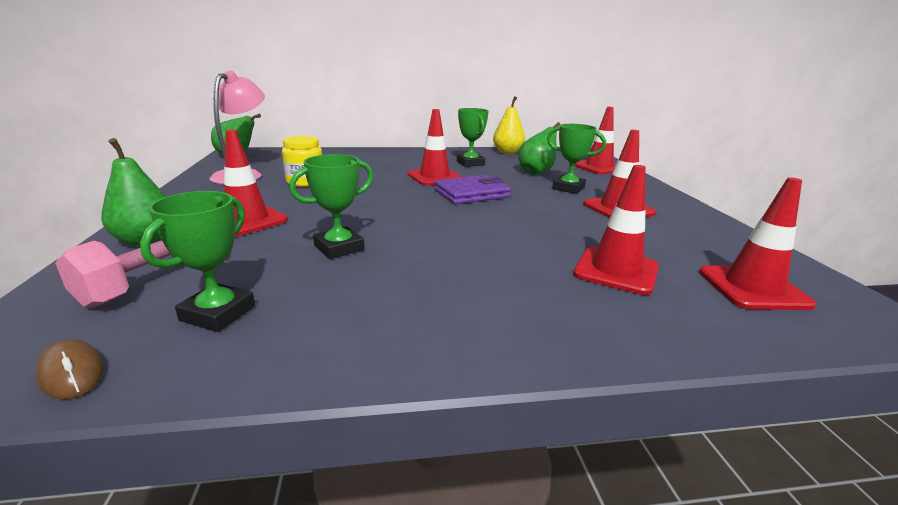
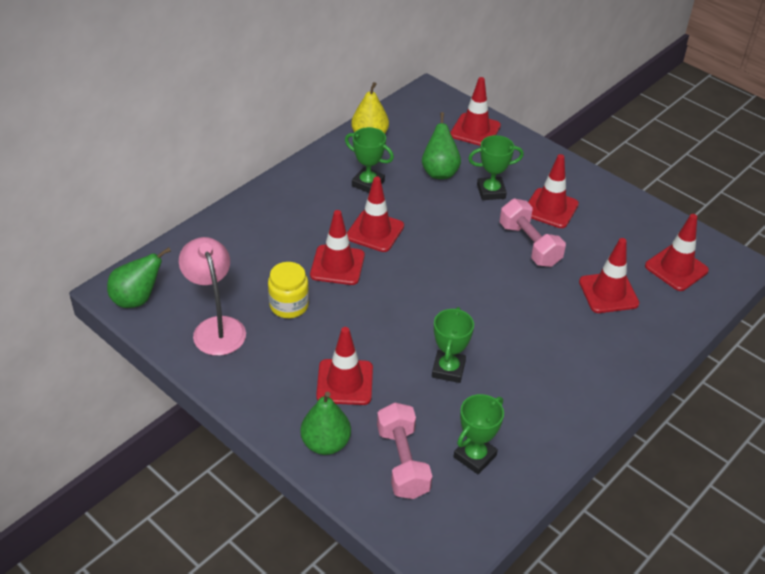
camera: 40 degrees left, 20 degrees up
(72, 373) = (478, 521): brown mouse -> none
(218, 313) = (475, 456): green trophy -> green trophy turned 60 degrees clockwise
(376, 179) = (337, 265): none -> red traffic cone
(471, 193) = (436, 244): purple wallet -> none
(562, 217) = (529, 245): none -> pink dumbbell

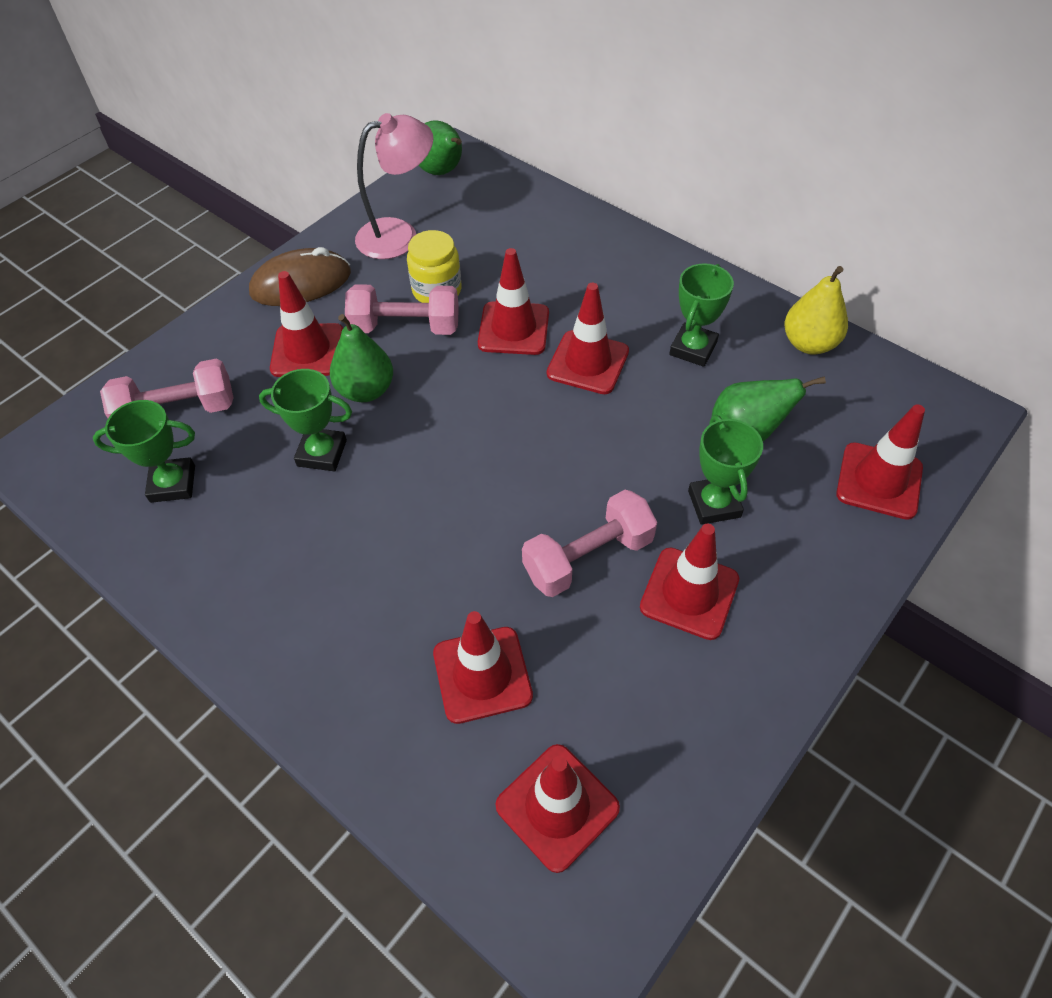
camera: 90 degrees right, 10 degrees up
(264, 390) = (301, 283): none -> brown mouse
(325, 443) = (217, 341): green pear -> green pear (366, 390)
(327, 324) = (406, 327): none -> pink dumbbell
(475, 456) = (173, 484): green trophy -> green trophy turned 45 degrees counterclockwise

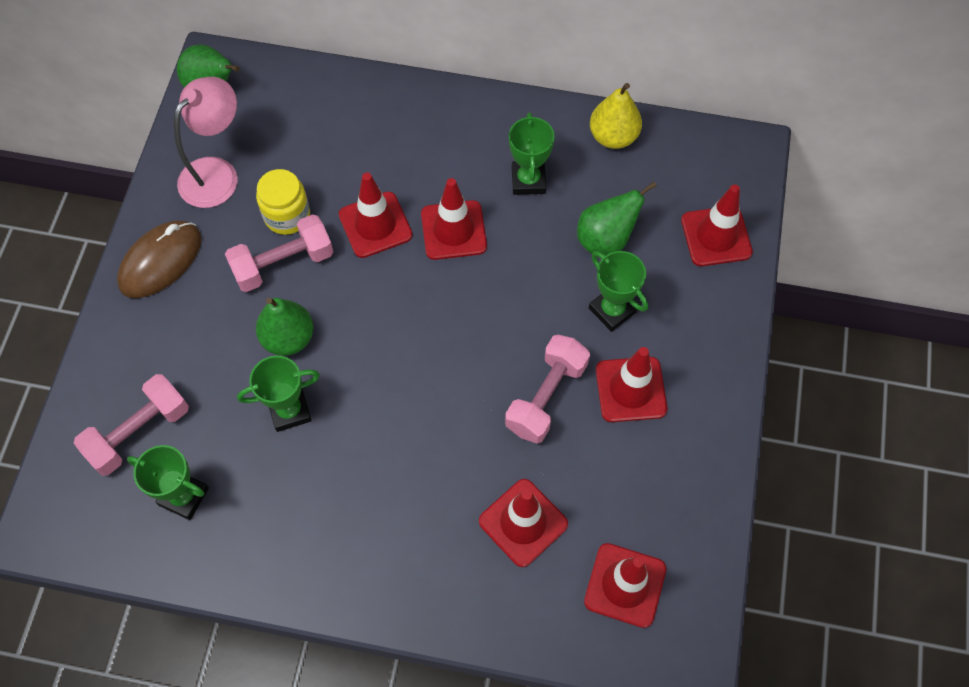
camera: 30 degrees left, 10 degrees up
(173, 484) = (184, 496): green trophy -> green trophy turned 60 degrees clockwise
(307, 351) = (213, 324): red traffic cone -> none

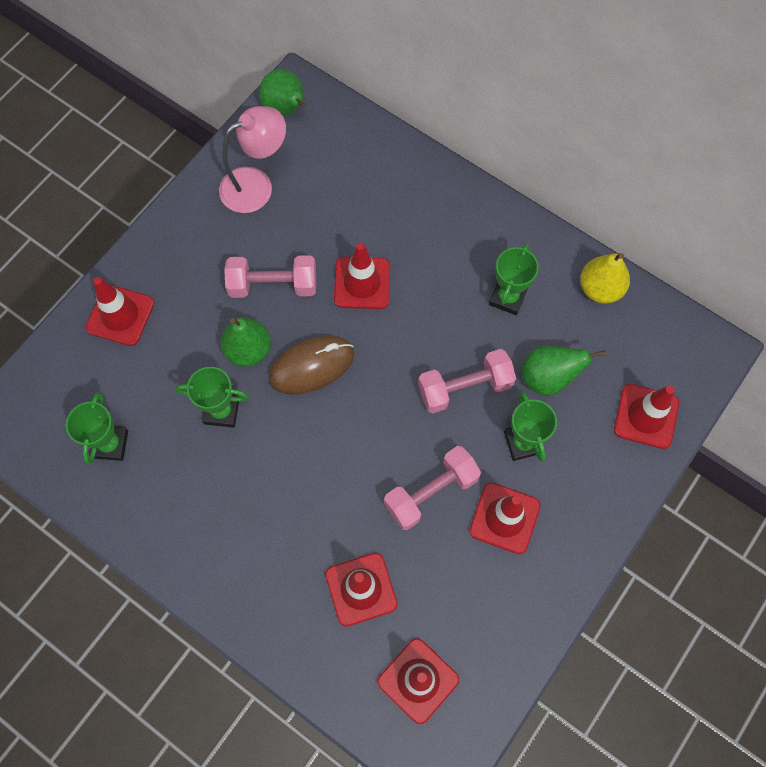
camera: 25 degrees right, 5 degrees up
(139, 432) = (100, 377): pink dumbbell -> pink dumbbell (464, 387)
(161, 261) = (179, 242): brown mouse -> brown mouse (311, 366)
(184, 496) = (110, 444): green trophy -> green trophy turned 45 degrees clockwise
(287, 216) = (295, 245): yellow jar -> none
(453, 230) = (424, 315): red traffic cone -> red traffic cone (120, 315)

